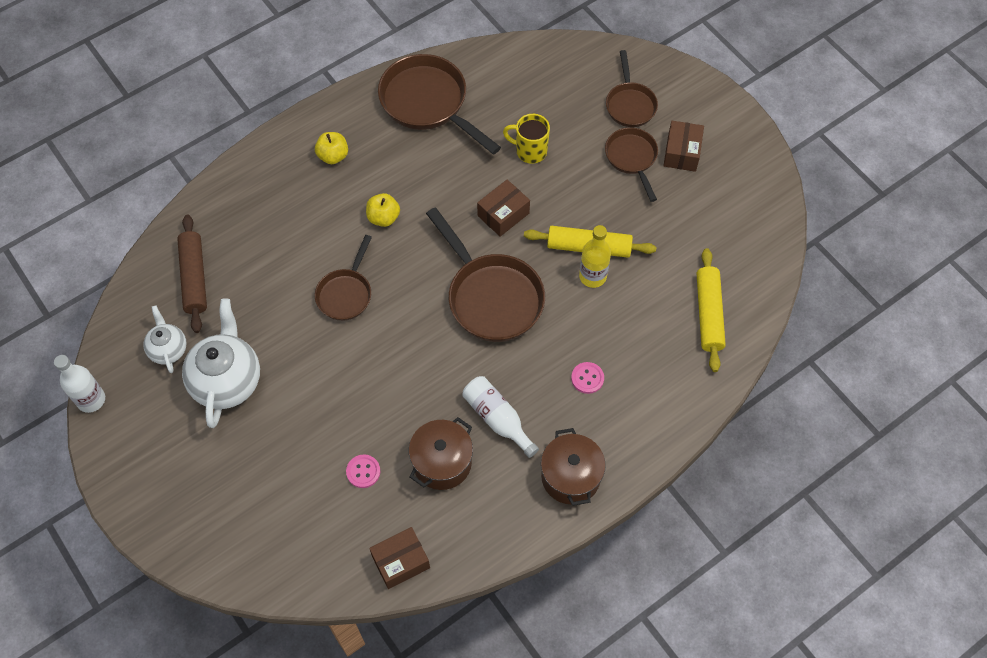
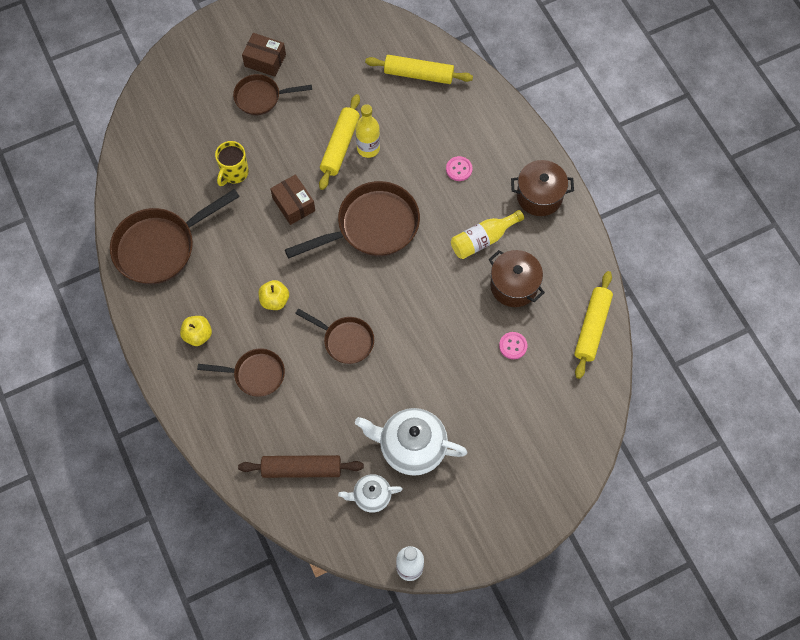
camera: 80 degrees left, 5 degrees up
(401, 562) = (592, 327): brown box -> yellow rolling pin
(497, 419) = (483, 239): white bottle -> yellow bottle
(630, 104) = (206, 88): brown pan -> brown pan (255, 374)

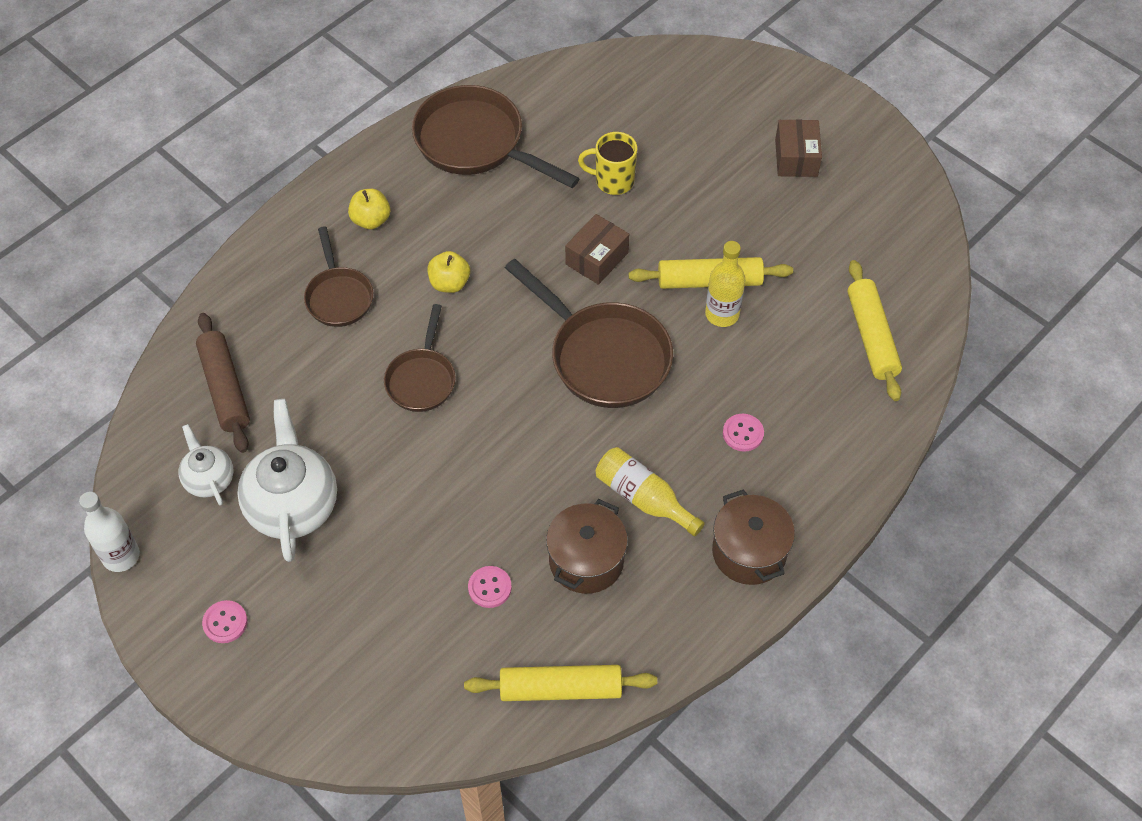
camera: 70 degrees right, 10 degrees down
(261, 97) = (738, 172): brown pan -> none
(482, 511) = (225, 622): none -> pink button

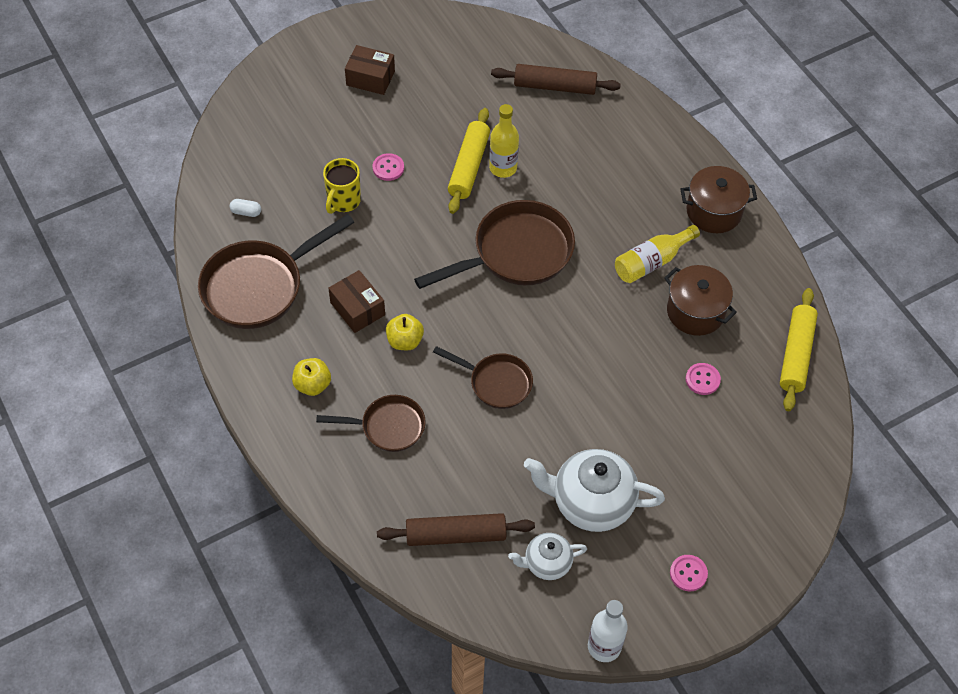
camera: 75 degrees left, 0 degrees up
(565, 105) = (246, 212): none -> white capsule
(597, 258) = (418, 233): brown box -> brown box (357, 309)
(743, 433) = (614, 186): pink button -> pink button (388, 168)
(871, 336) = (554, 86): yellow rolling pin -> brown rolling pin

